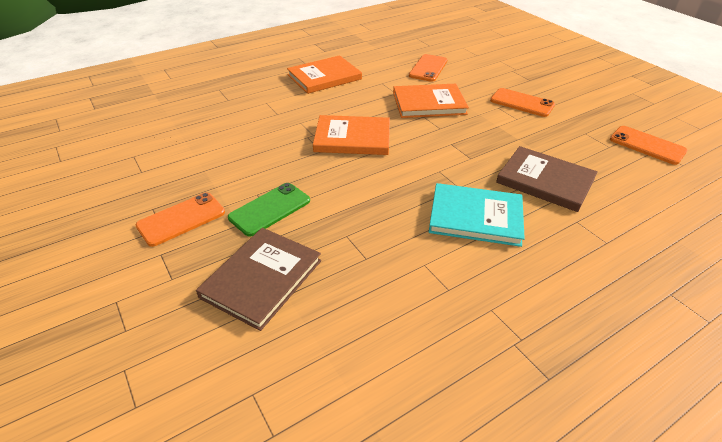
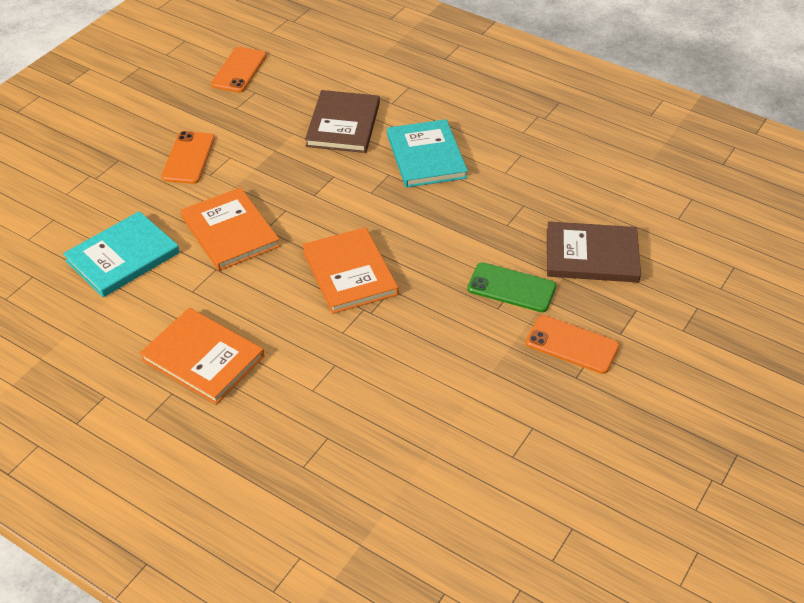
camera: 115 degrees left, 5 degrees up
(428, 68) = (123, 257): orange phone -> turquoise book

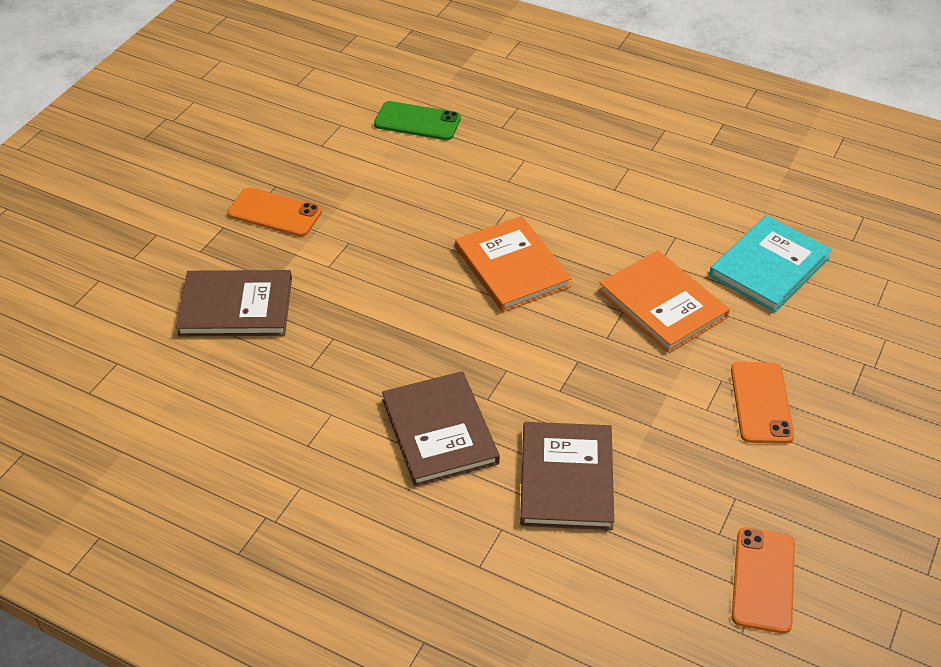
camera: 175 degrees right, 0 degrees up
(203, 358) = (635, 177): orange book -> none
(426, 156) = (440, 431): turquoise book -> brown book
(511, 288) = (332, 263): green phone -> green phone (417, 121)

